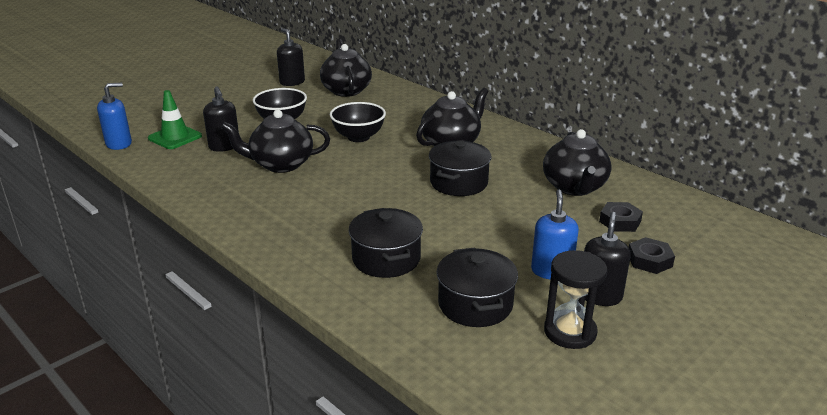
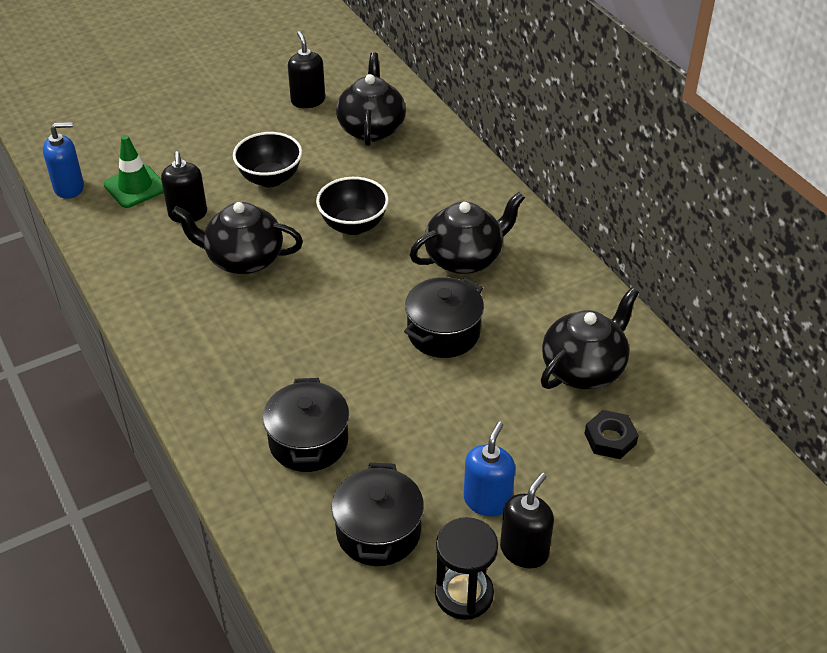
camera: 15 degrees right, 15 degrees up
(574, 187) = (583, 369): black teapot -> black teapot turned 150 degrees counterclockwise
(649, 260) = (612, 509): black nut -> none

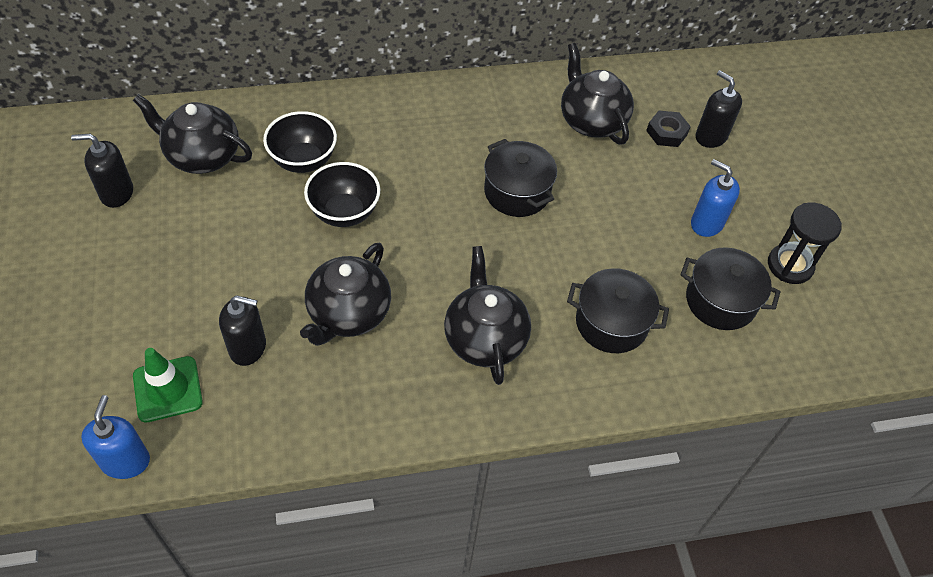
camera: 75 degrees left, 10 degrees up
(270, 178) = (231, 260): black bowl -> black bowl (303, 160)
(464, 258) = (431, 149): black teapot -> black teapot (484, 338)
(524, 551) = (758, 217): black soap dispenser -> black soap dispenser (710, 136)

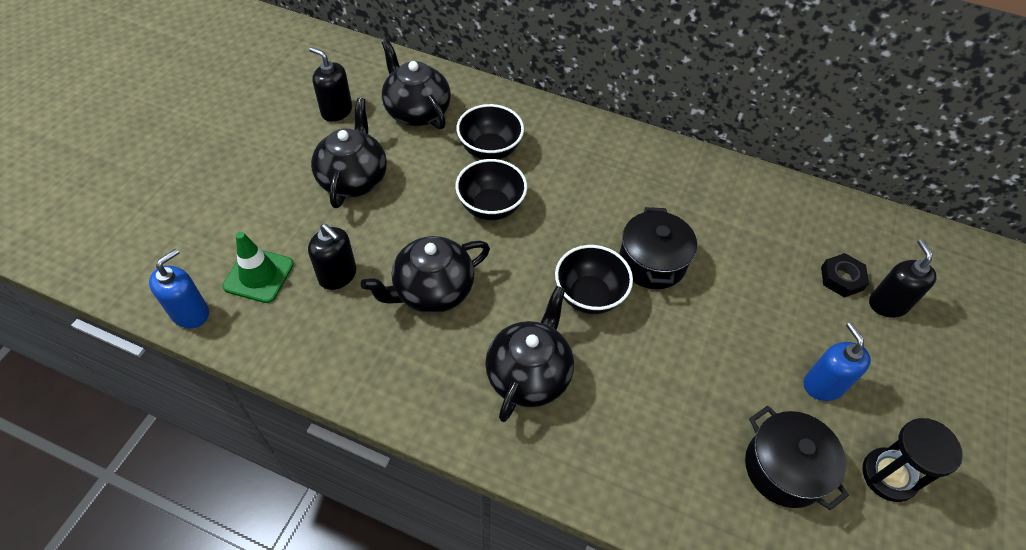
camera: 35 degrees right, 0 degrees up
(486, 247) = (589, 296): none -> black bowl
(591, 121) = (770, 233): black teapot -> black teapot (353, 179)
(611, 323) = (656, 427): black pot -> none

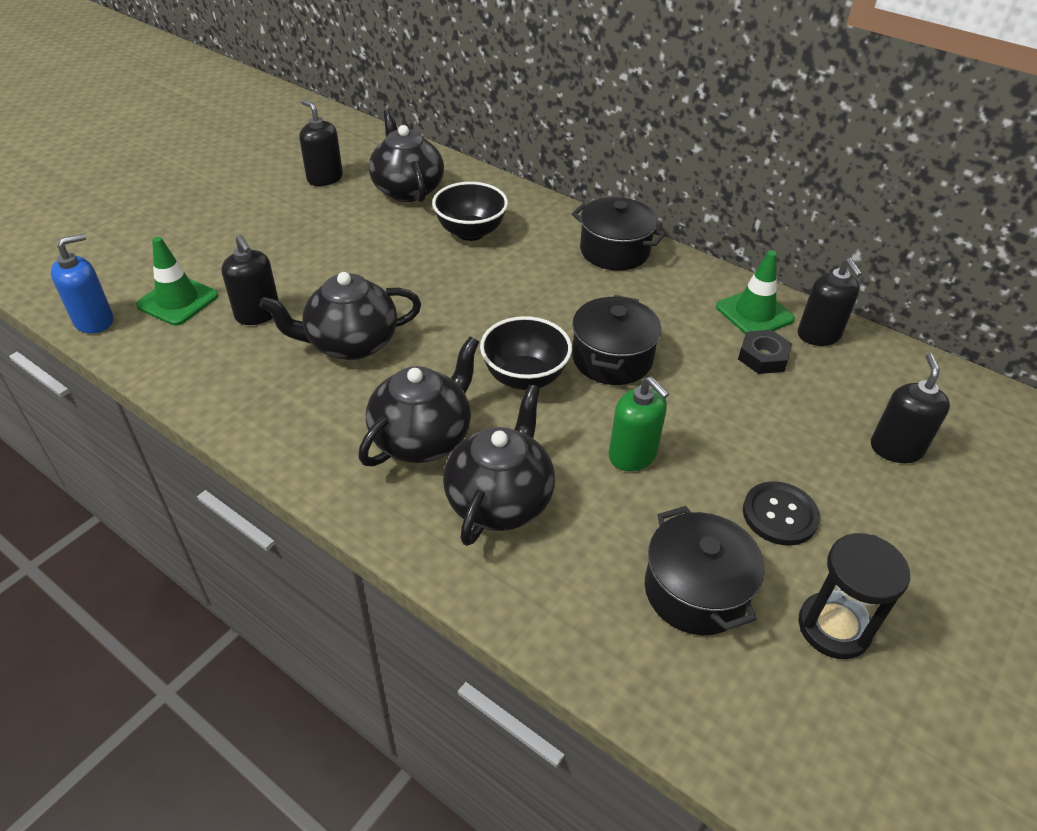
camera: 15 degrees right, 10 degrees down
(353, 179) = (314, 236): black teapot -> black teapot (499, 500)
(491, 207) = (449, 281): black bowl -> none
(617, 149) = (614, 251): none -> black pot
(699, 354) = (632, 455): none -> green soap dispenser
(748, 193) = (754, 313): none -> green traffic cone
(802, 206) = (819, 335): none -> black soap dispenser
(823, 385) = (779, 515): blue soap dispenser -> black button
(841, 278) = (843, 413): black nut -> black nut (763, 357)

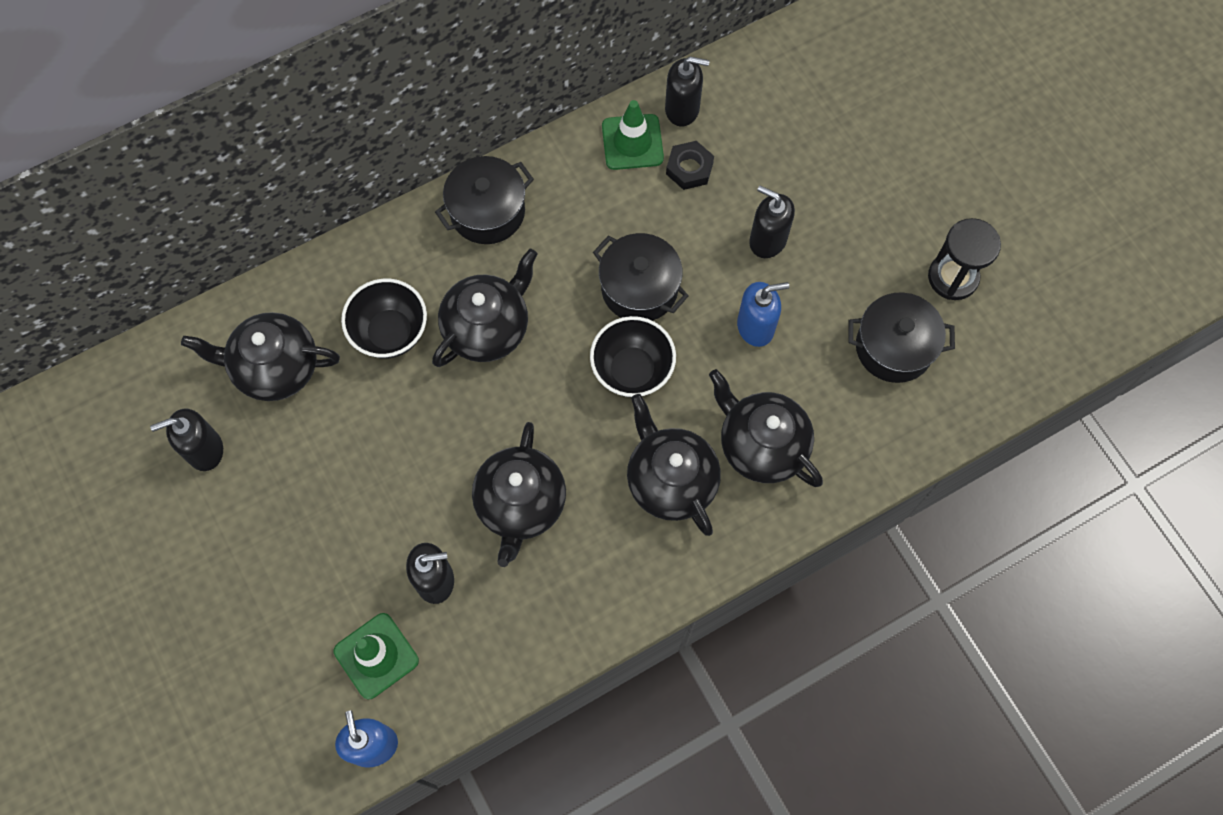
camera: 65 degrees left, 25 degrees up
(508, 279) = (487, 328): none -> black teapot
(632, 455) = (755, 327): green soap dispenser -> blue soap dispenser
(779, 515) = (853, 255): black button -> none
(896, 448) = (825, 136): black soap dispenser -> black soap dispenser (767, 240)

